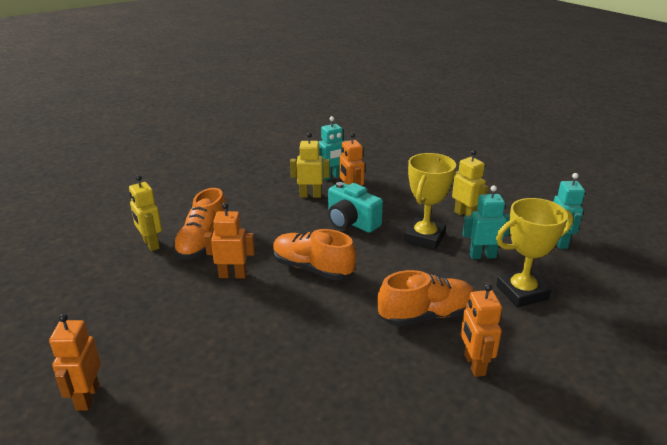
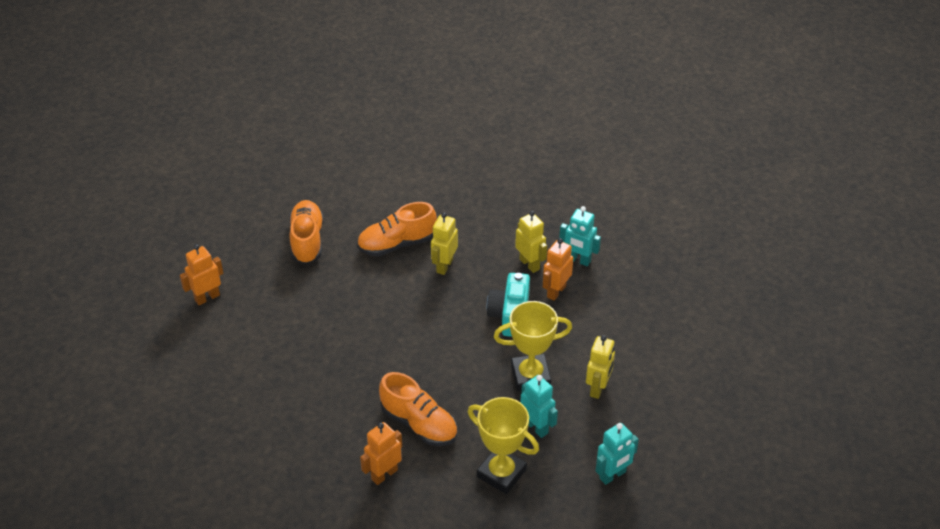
camera: 55 degrees right, 15 degrees up
(151, 244) = (368, 216): yellow robot -> yellow robot (444, 266)
(233, 275) = (372, 287): orange robot -> none
(312, 268) = (420, 327): orange shoe -> orange shoe (307, 240)

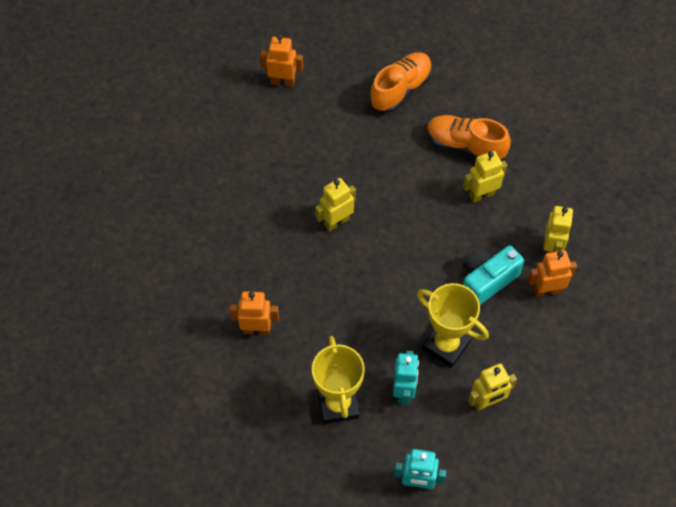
camera: 45 degrees right, 15 degrees up
(360, 359) = (336, 222): none -> yellow robot
(419, 423) = (322, 311): orange shoe -> none
(578, 260) = (596, 278): turquoise robot -> none

